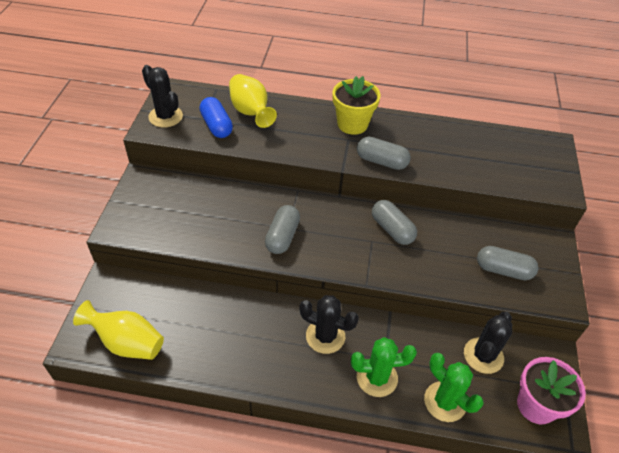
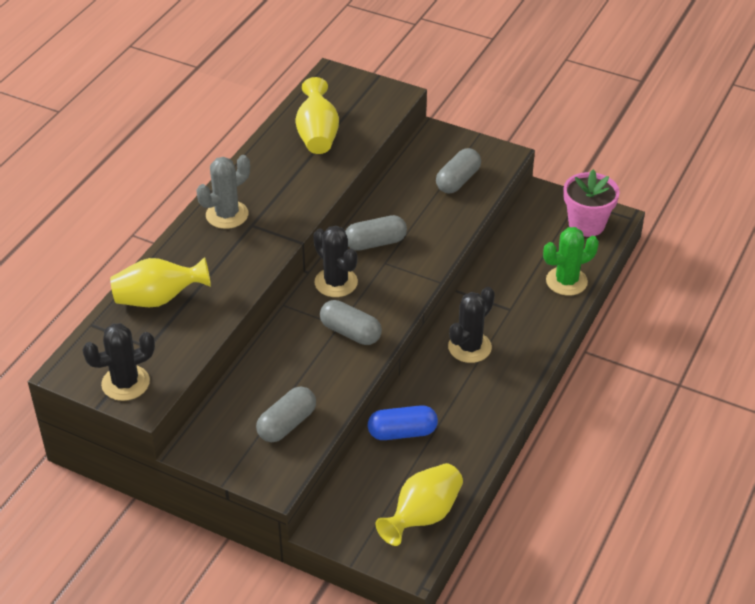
camera: 70 degrees left, 5 degrees down
(216, 126) = (170, 335): blue capsule -> blue capsule (402, 432)
(352, 124) = (227, 215): yellow flower pot -> grey cactus
(377, 377) = (528, 321): green cactus -> none
(381, 161) = (301, 208): grey capsule -> grey capsule (287, 424)
(473, 152) = (317, 135): none -> yellow vase
(483, 355) = (528, 240): black cactus -> black cactus (336, 282)

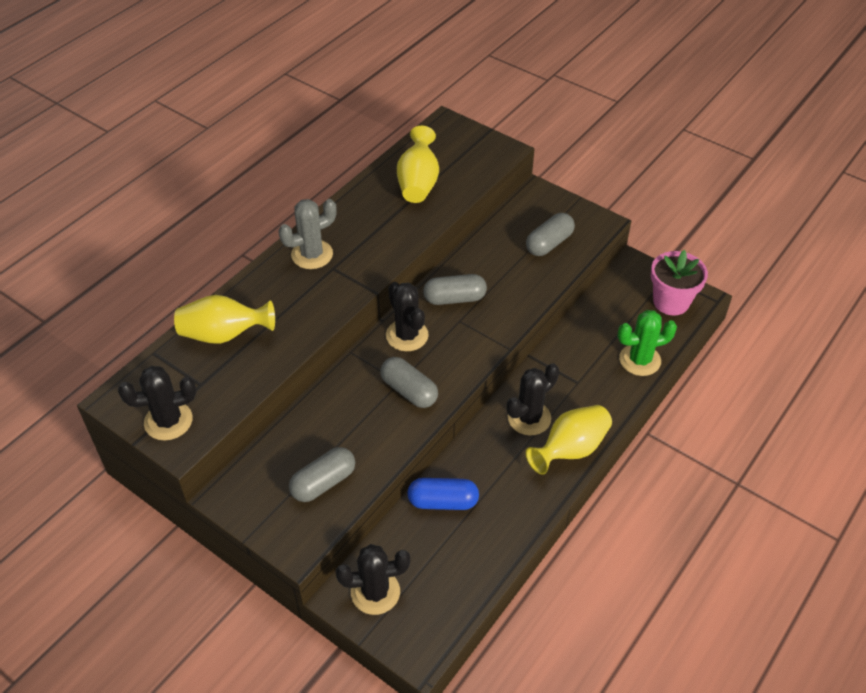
camera: 10 degrees right, 5 degrees up
(355, 519) = (375, 592): none -> black cactus
(423, 516) = (443, 599): yellow vase -> yellow vase (570, 449)

